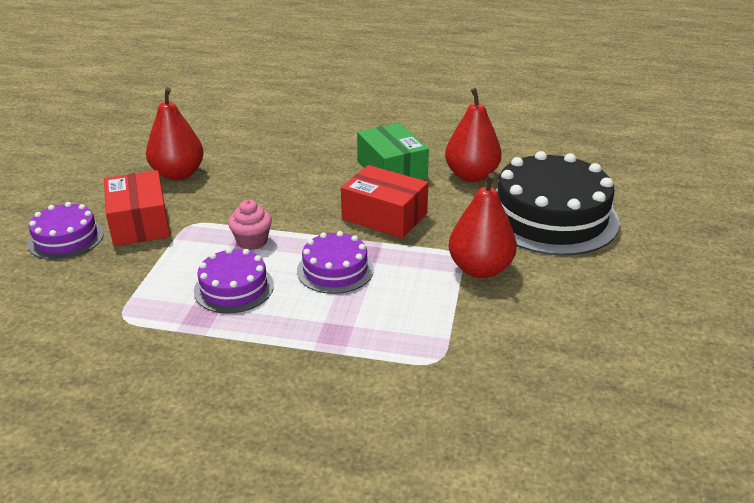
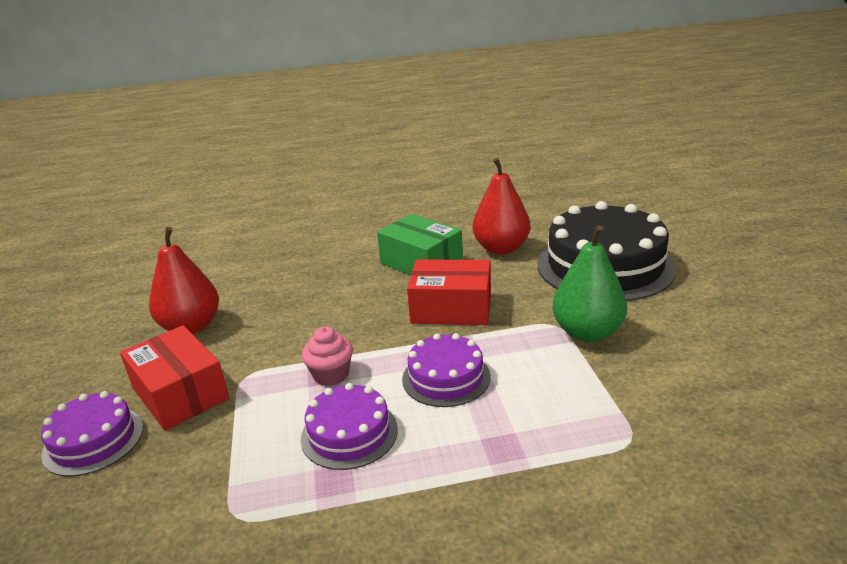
camera: 20 degrees left, 5 degrees down
(480, 269) = (587, 332): red pear -> green pear

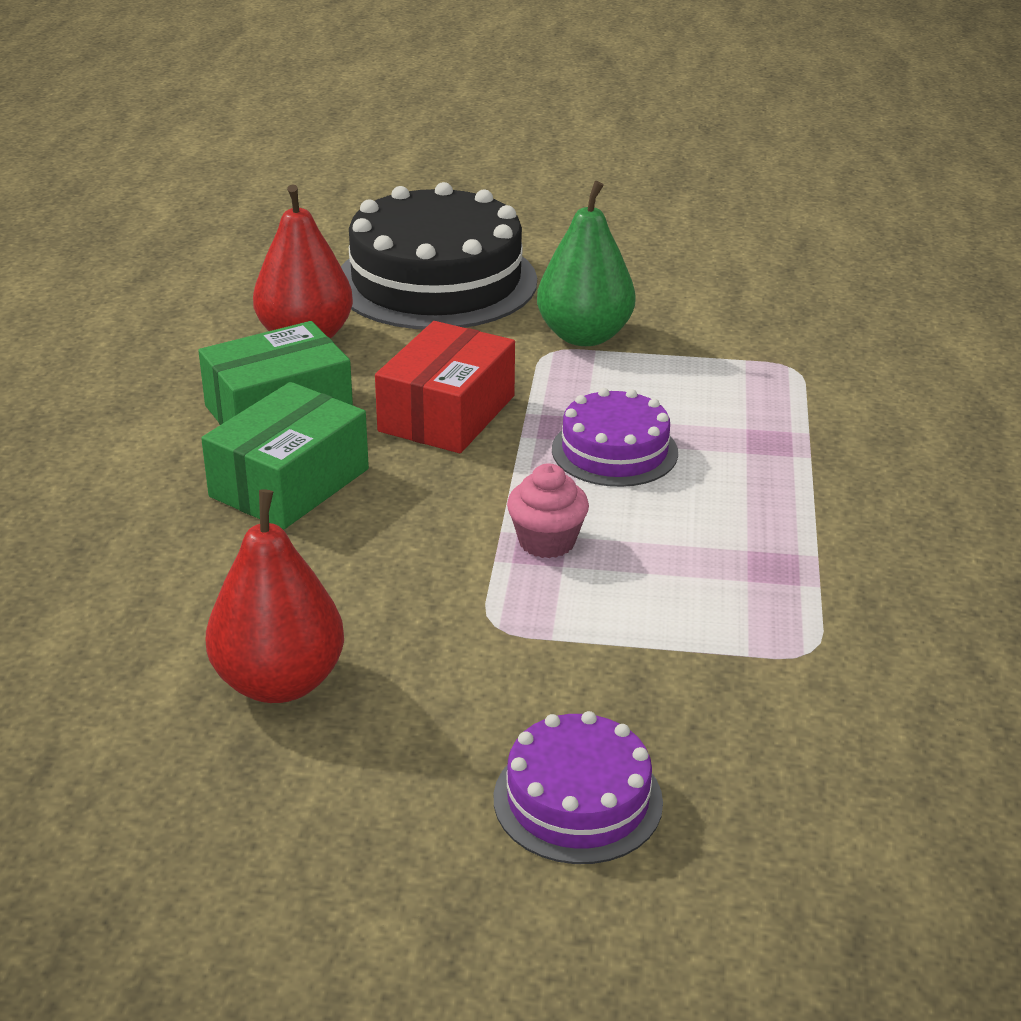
camera: 75 degrees left, 5 degrees up
(180, 394) = (500, 698): red box -> none
(349, 433) = (690, 543): purple cake -> none
(356, 284) = (290, 483): none -> green box

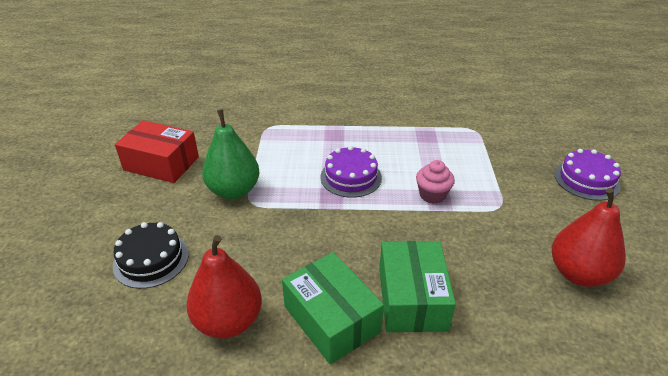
camera: 95 degrees left, 5 degrees up
(290, 483) = (412, 298): green box -> green box turned 60 degrees clockwise
(436, 281) = (151, 259): black cake -> black cake, size x0.52
(447, 413) = (324, 238): red box -> red box (161, 163)

